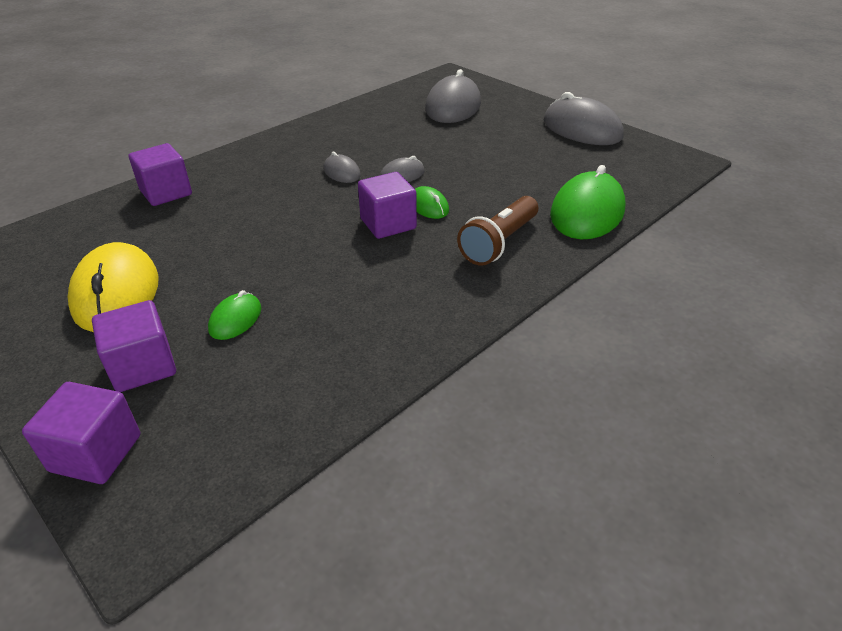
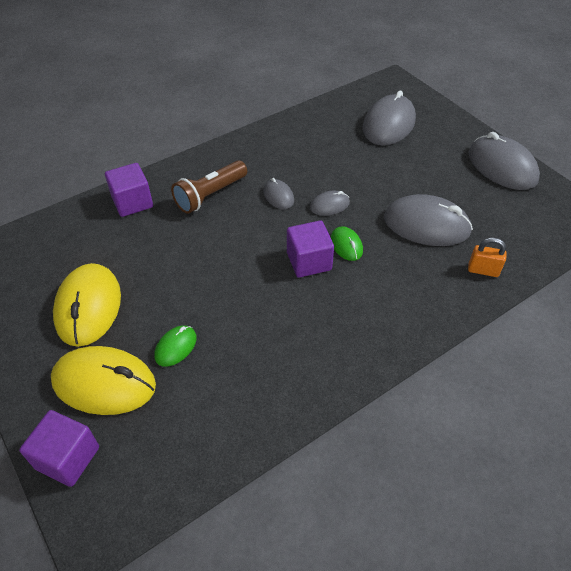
camera: 10 degrees right, 10 degrees up
(143, 366) = (104, 383): purple cube -> yellow mouse
(499, 243) = (399, 296): brown flashlight -> brown flashlight (210, 195)
(514, 181) = (426, 225): none -> grey mouse
(587, 212) = (483, 270): green mouse -> orange padlock

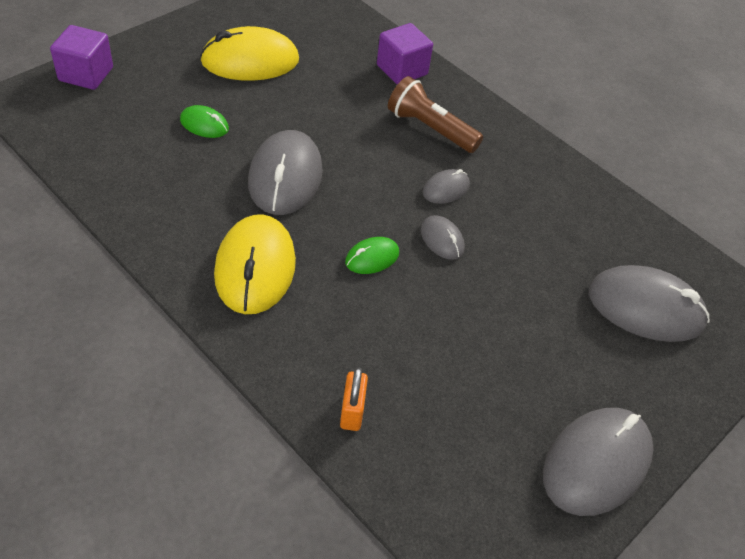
camera: 75 degrees right, 0 degrees up
(104, 383) = (161, 84): yellow mouse -> yellow mouse (255, 268)
(309, 261) = (338, 222): purple cube -> none
(426, 225) = (429, 347): grey mouse -> grey mouse (285, 177)

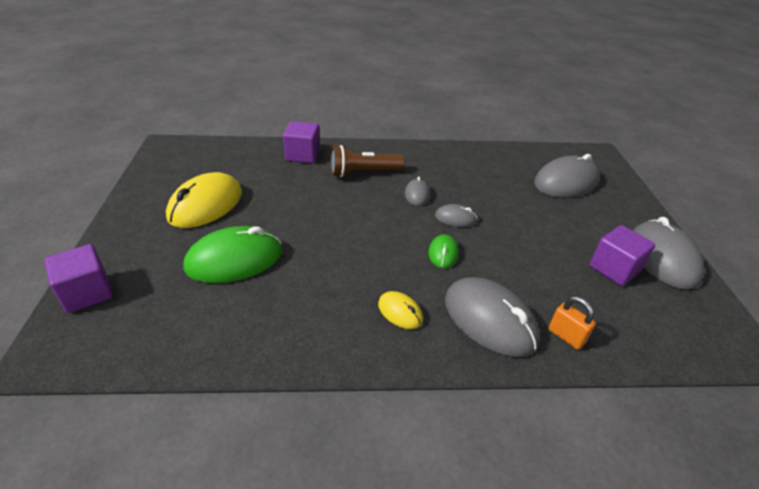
camera: 45 degrees left, 10 degrees down
(204, 124) = (234, 259): green mouse -> green mouse, size x2.00
(255, 268) = (400, 312): yellow mouse -> yellow mouse, size x0.50
(285, 177) = (332, 250): grey mouse -> grey mouse (489, 320)
(515, 418) = (614, 269): none -> purple cube

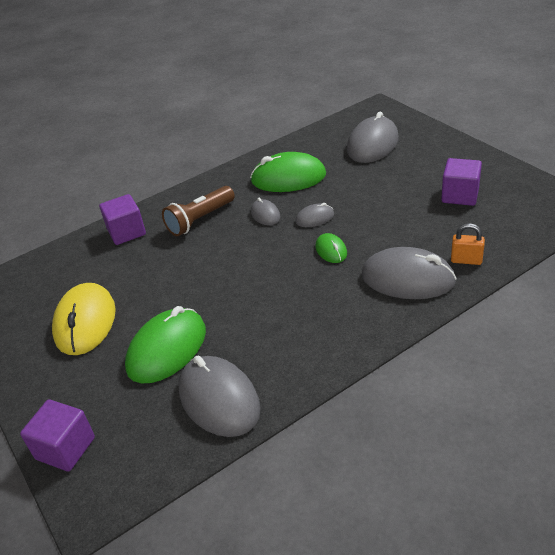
camera: 25 degrees left, 0 degrees up
(400, 312) = (340, 310): yellow mouse -> none
(465, 175) = (288, 178): none -> green mouse
(662, 258) = (485, 170): grey mouse -> grey mouse (219, 399)

